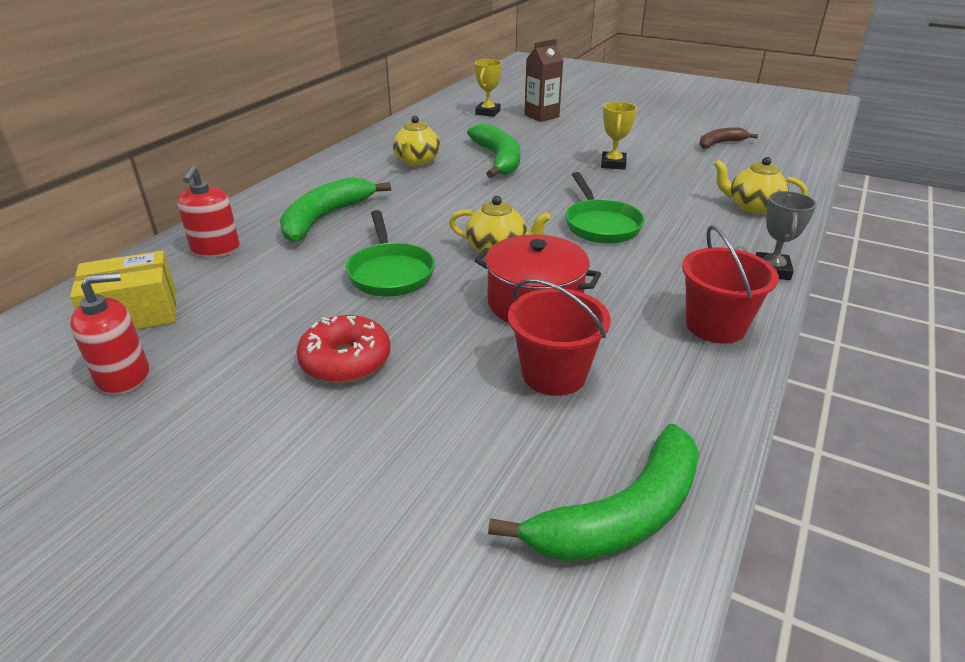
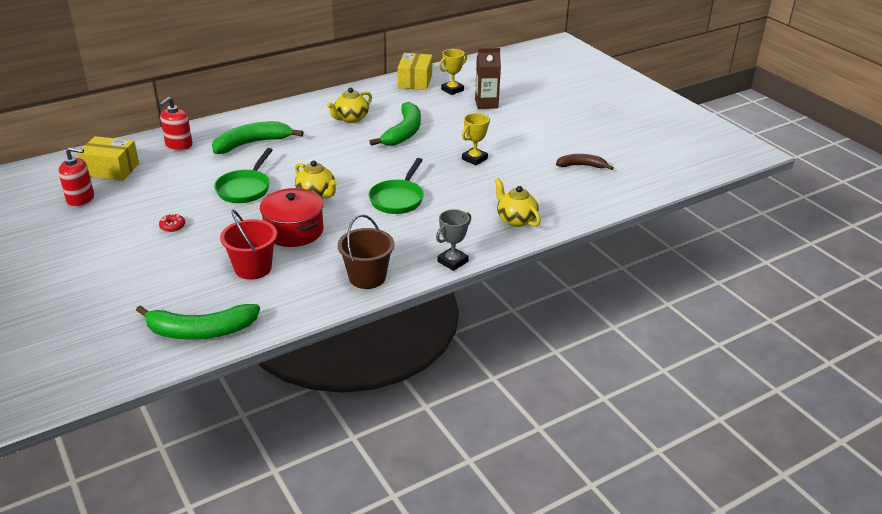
camera: 30 degrees right, 0 degrees up
(345, 361) = (172, 226): red donut -> red donut, size x0.51
(436, 113) = (415, 81): none -> yellow box
(715, 326) = (367, 277): red bucket -> brown bucket

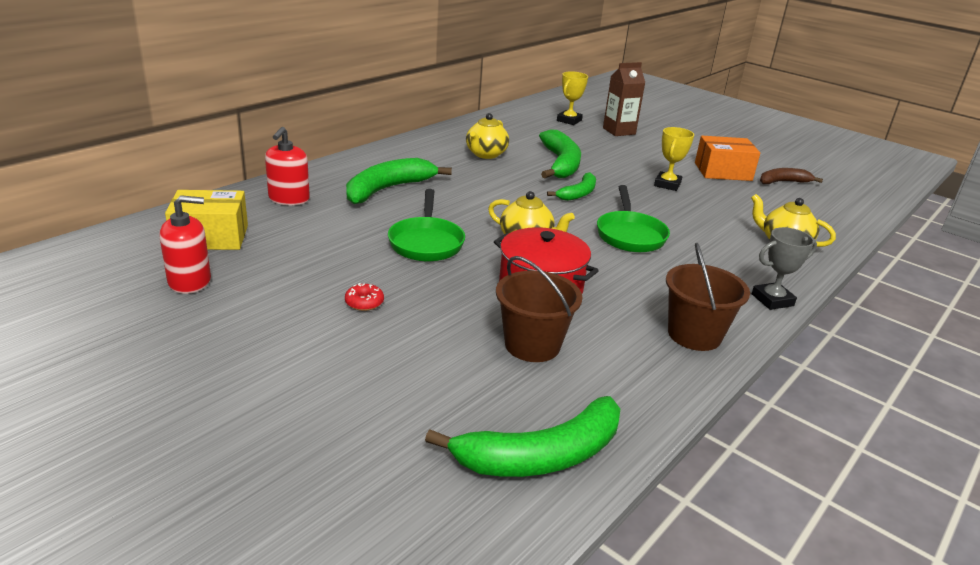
camera: 20 degrees left, 5 degrees down
(253, 268) = (532, 345): red bucket -> brown bucket
(392, 160) = (578, 193): none -> green banana
(415, 81) = (520, 114): yellow box -> none
(452, 261) = (772, 300): grey trophy -> grey trophy turned 45 degrees clockwise
(537, 151) = (723, 172): none -> orange box

